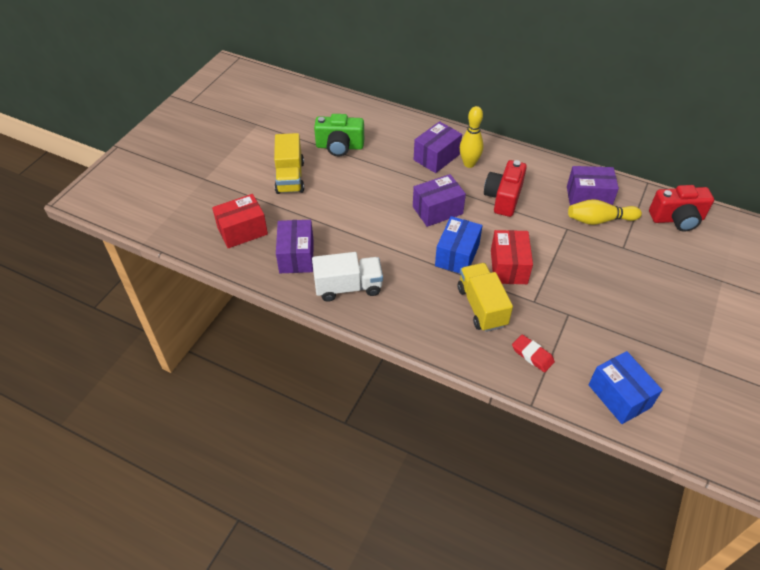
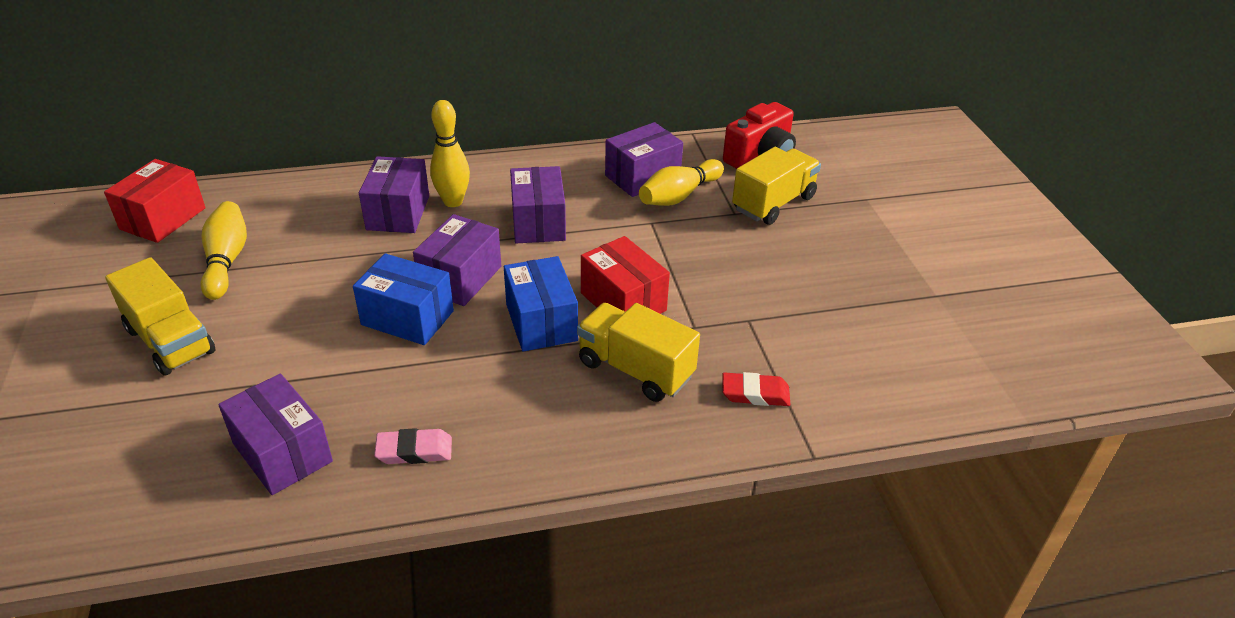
camera: 40 degrees left, 10 degrees down
(242, 231) = (141, 465): red box -> red box (163, 218)
(339, 146) = (226, 261): green camera -> yellow bowling pin
(348, 287) = (414, 451): white truck -> pink eraser
(503, 198) = (538, 222): red camera -> purple box
(619, 396) = (895, 382): blue box -> blue box (407, 318)
(655, 253) = (773, 203): none -> yellow truck

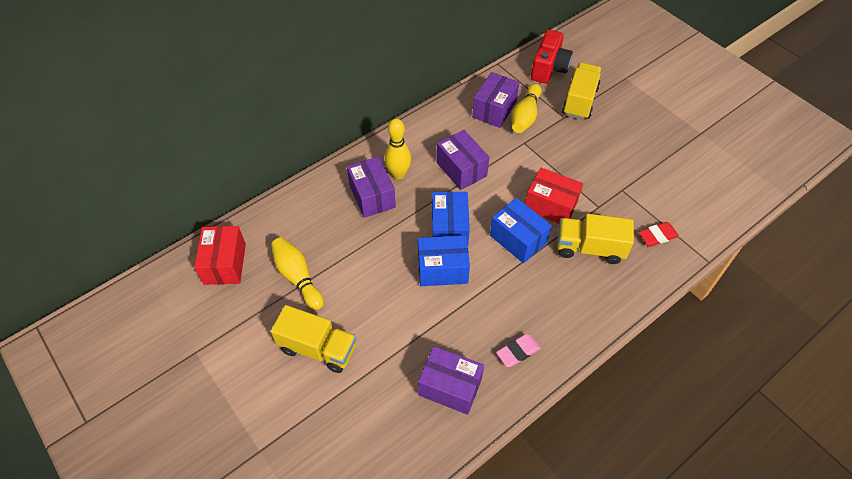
camera: 25 degrees left, 15 degrees up
(460, 278) = (449, 228): purple box -> blue box

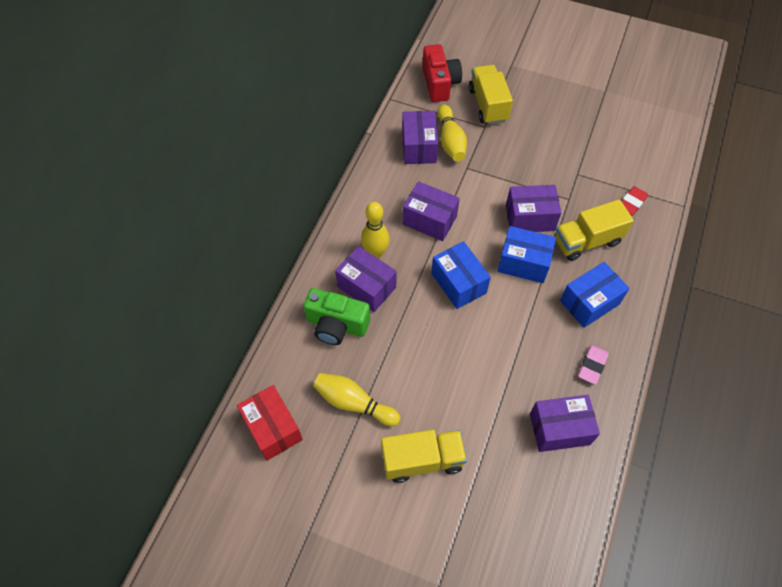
camera: 30 degrees left, 5 degrees up
(328, 213) = (336, 325): none -> green camera
(442, 269) = (479, 325): blue box -> blue box (589, 302)
(550, 206) = (529, 218): red box -> purple box

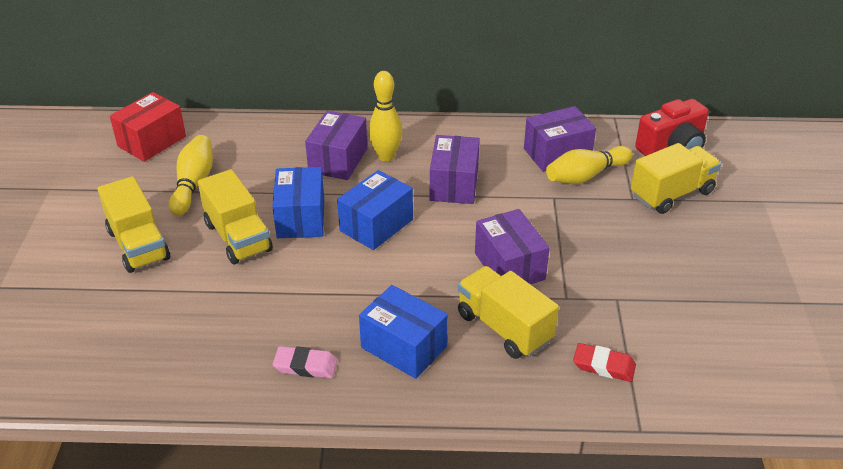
camera: 70 degrees right, 20 degrees down
(336, 325) = (281, 152): green camera -> none
(439, 381) = (238, 237): none -> yellow truck
(523, 263) = (434, 273): blue box -> blue box (301, 218)
(559, 429) = (204, 349): purple box -> none

